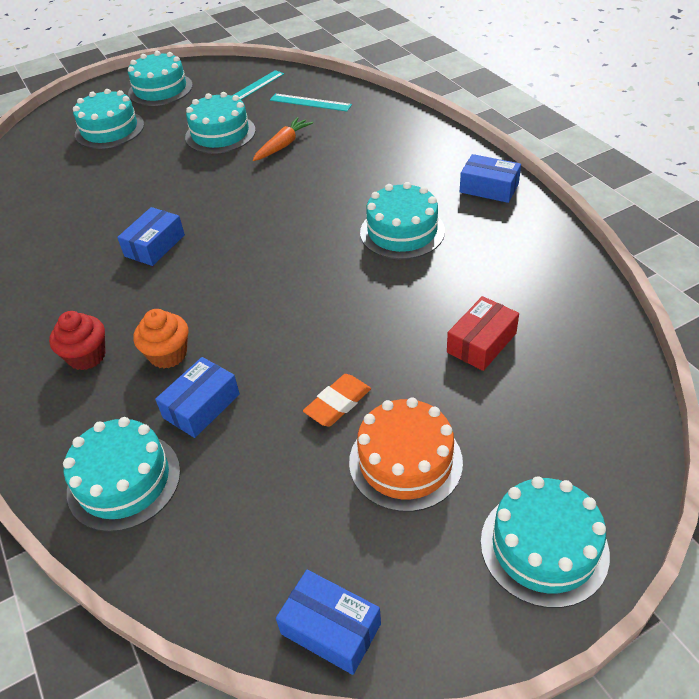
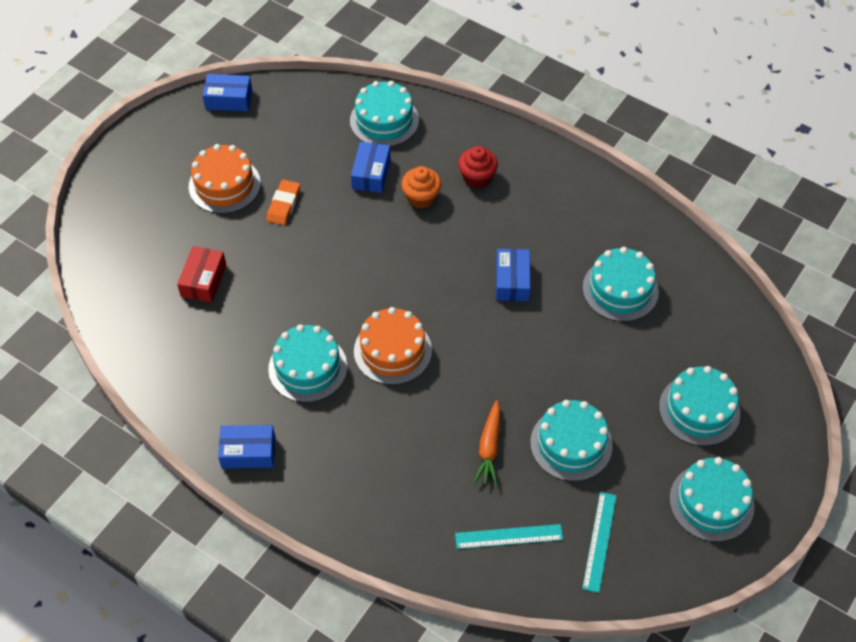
camera: 150 degrees right, 10 degrees up
(312, 223) = (392, 351): none -> orange cake
(544, 547) = (132, 168): turquoise cake -> turquoise cake (620, 289)

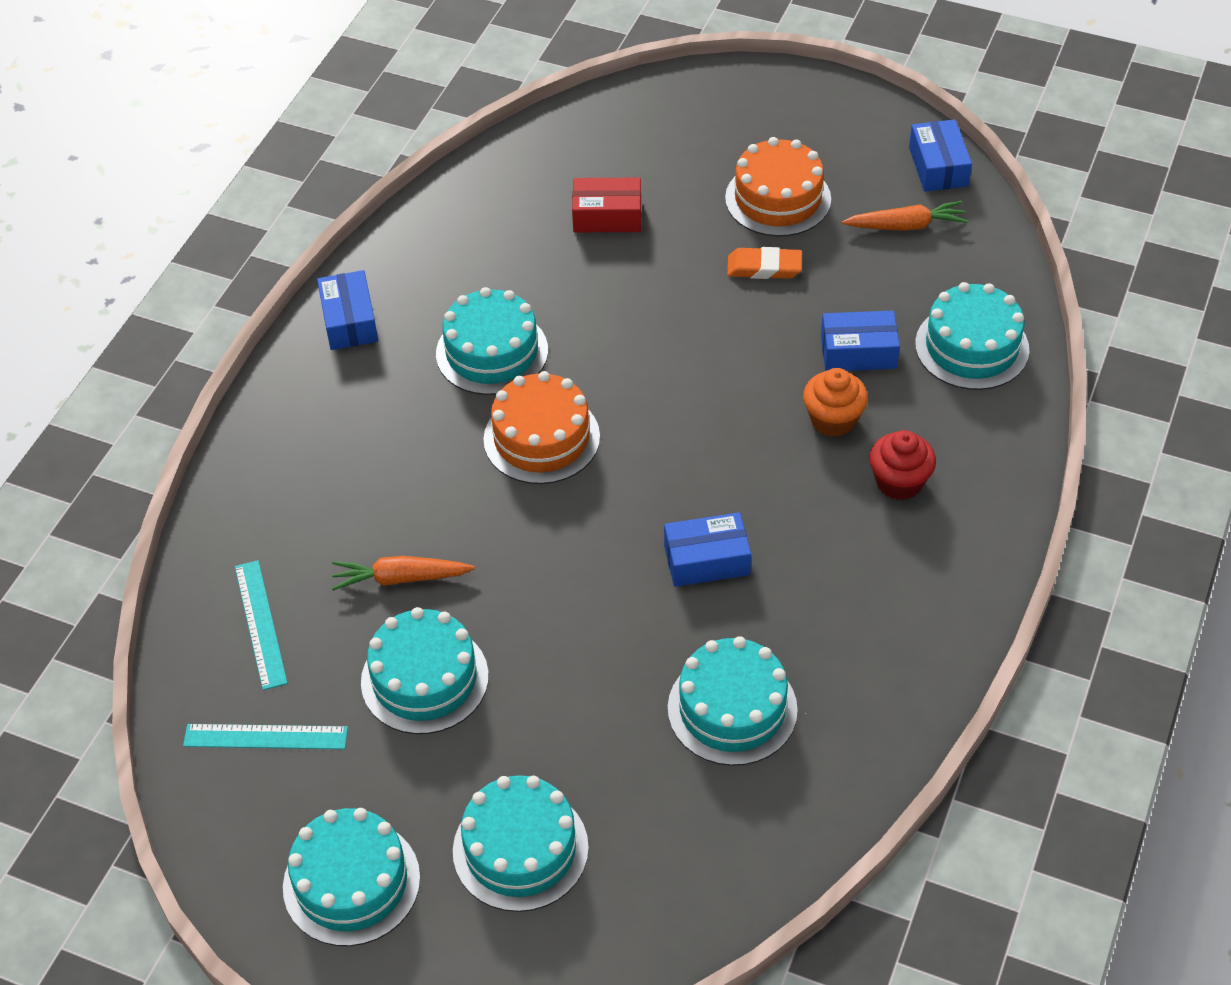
camera: 80 degrees right, 5 degrees down
(274, 127) = (906, 226): none -> orange carrot

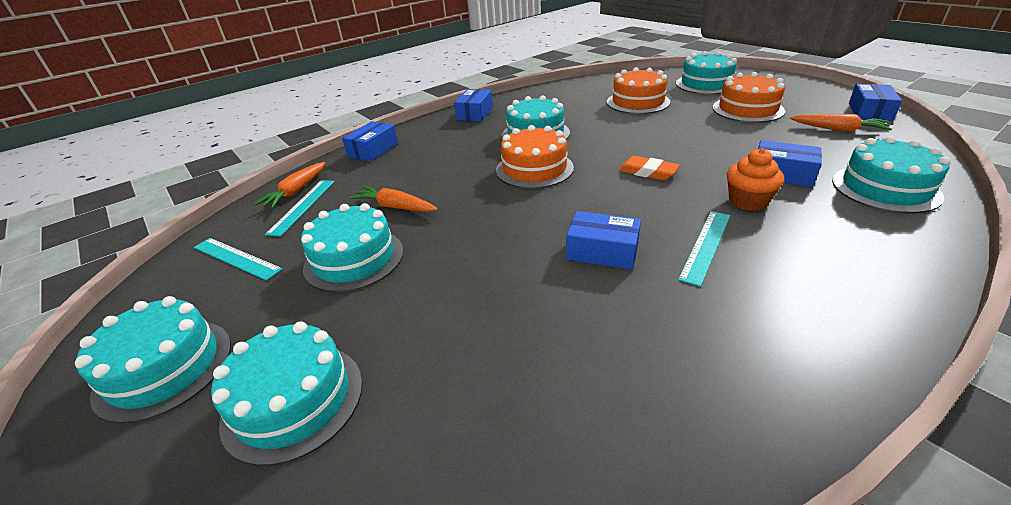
camera: 30 degrees right, 15 degrees down
(217, 600) = (296, 191): none -> orange carrot
(251, 471) = (373, 150): none -> blue box
(607, 216) = (638, 102): red box -> orange cake
(732, 709) = (558, 359): turquoise cake -> turquoise cake (706, 84)
(764, 267) = (725, 130): orange eraser -> orange eraser (647, 172)
(810, 511) = (706, 245): none -> turquoise ruler
(899, 482) = (796, 247): red cupcake -> none

